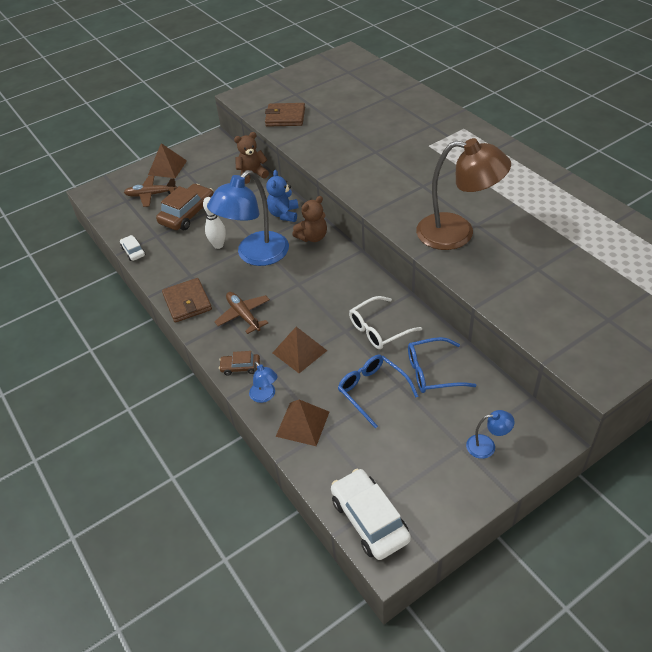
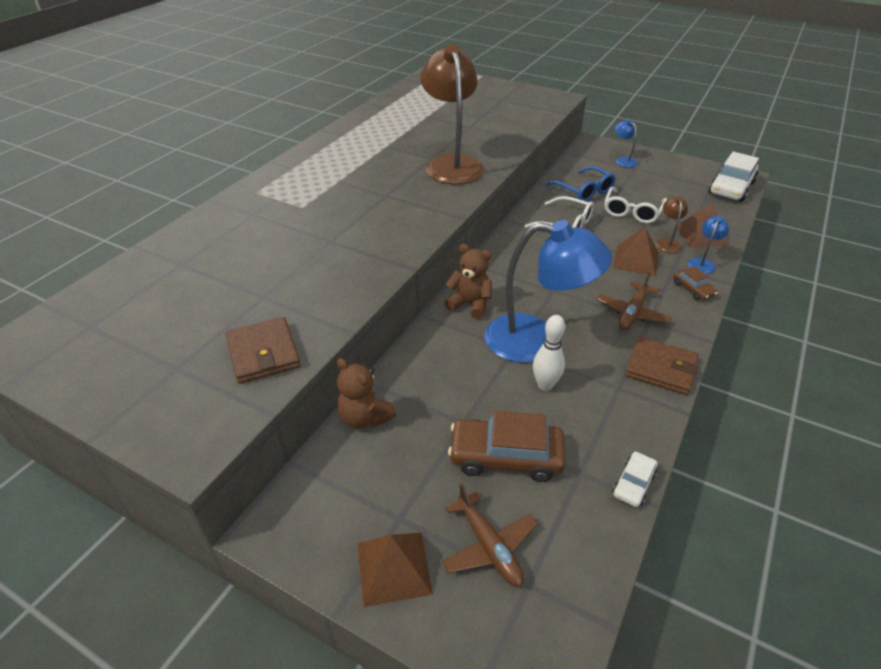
camera: 120 degrees left, 5 degrees down
(187, 302) = (660, 368): brown wallet -> brown wallet turned 75 degrees clockwise
(284, 214) = (442, 344): blue teddy bear -> none
(308, 389) = (667, 242): none -> brown lamp
(373, 391) = (632, 211): blue glasses -> white glasses

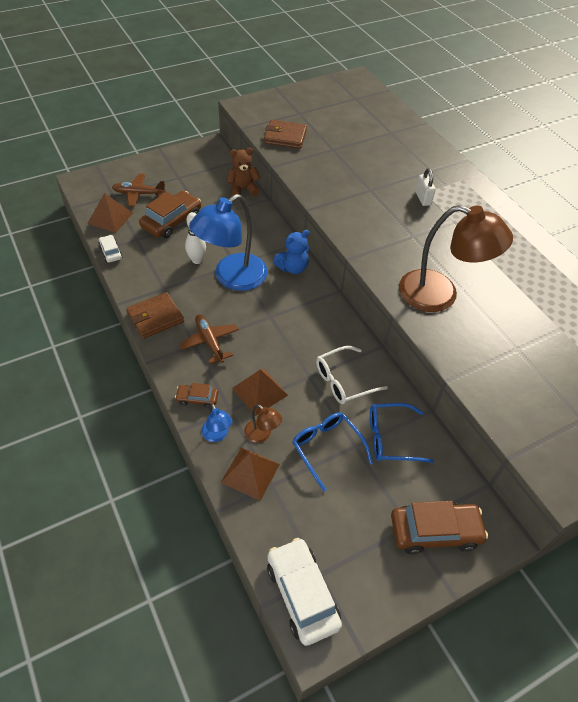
camera: 120 degrees right, 10 degrees up
(315, 205) = (422, 198): none -> white padlock
(394, 568) = (160, 167): brown pyramid -> brown pyramid (110, 218)
(470, 304) = (292, 268): brown teddy bear -> blue teddy bear
(623, 160) = (434, 531): blue lamp -> brown car
(632, 211) = (327, 449): white glasses -> blue glasses

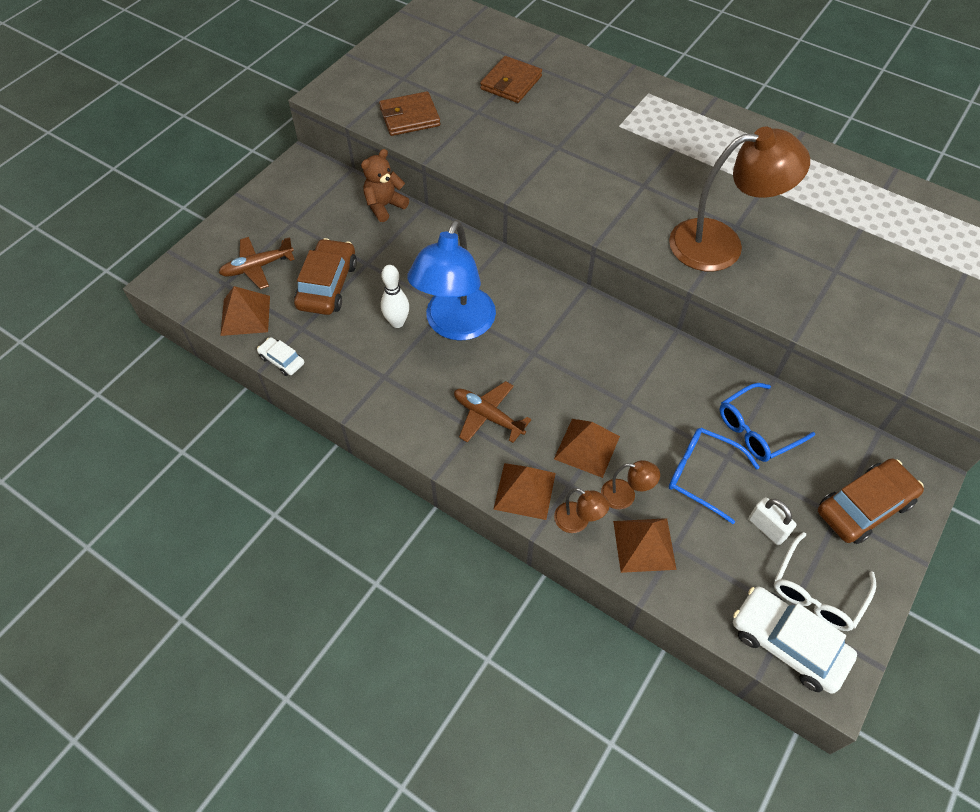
camera: 25 degrees left, 5 degrees up
(155, 317) = (402, 417): brown wallet -> brown wallet (511, 83)
(197, 398) = (525, 491): brown car -> brown pyramid
(217, 435) = (578, 521): blue lamp -> brown lamp
(292, 268) = (515, 281): blue teddy bear -> none
(344, 381) = (666, 390): white glasses -> white glasses (817, 591)
(422, 198) = (622, 134): white padlock -> white padlock (767, 528)

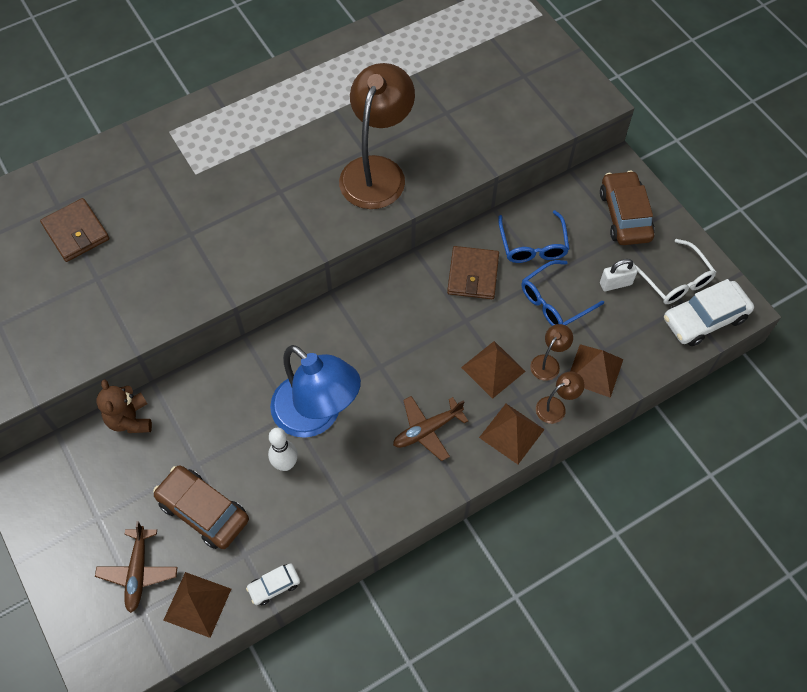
camera: 65 degrees left, 5 degrees up
(409, 117) = (62, 341): brown wallet -> brown wallet (473, 275)

